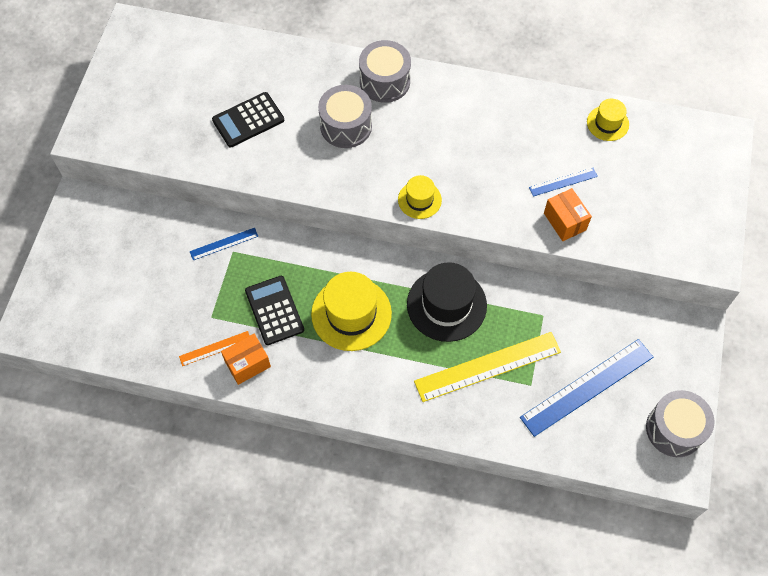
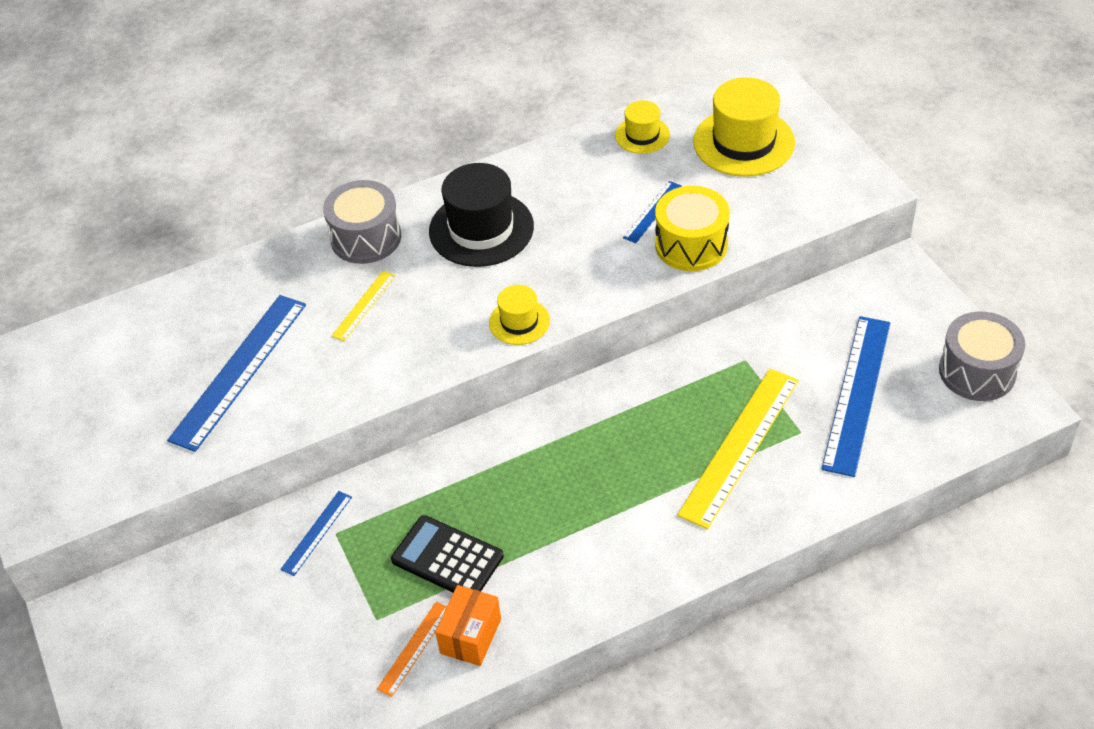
camera: 35 degrees left, 15 degrees down
(248, 120) = (239, 370): black calculator -> blue ruler
(346, 126) = (364, 305): grey drum -> yellow ruler
(351, 314) = (540, 499): yellow hat -> yellow hat (743, 142)
(446, 305) = (636, 418): black hat -> black hat (481, 229)
(564, 221) = (691, 245): orange box -> yellow drum

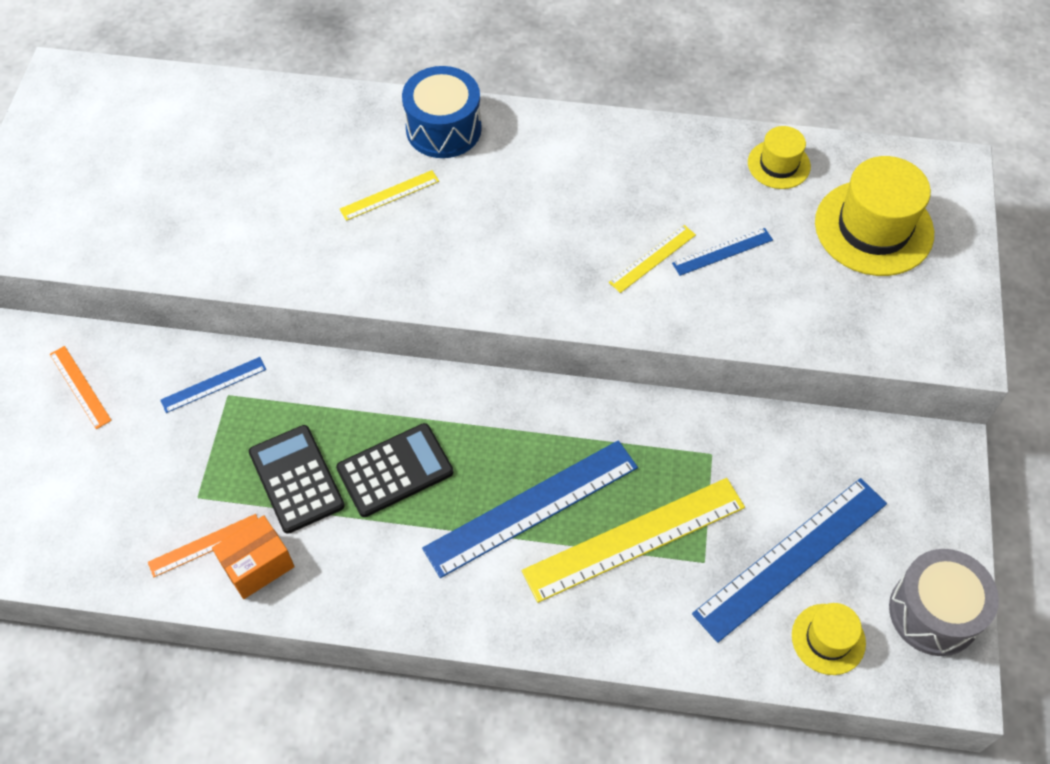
camera: 30 degrees right, 10 degrees up
(199, 601) = (80, 387): none -> orange ruler
(239, 370) = (241, 197): blue ruler -> blue ruler (531, 507)
(366, 238) = (443, 129): grey drum -> blue drum
(481, 229) = (550, 178): black hat -> none
(519, 322) = (508, 293): yellow hat -> yellow hat (828, 639)
(521, 506) = (395, 470): none -> black calculator
(606, 242) = (652, 258): none -> yellow ruler
(691, 245) = (731, 308): yellow drum -> none

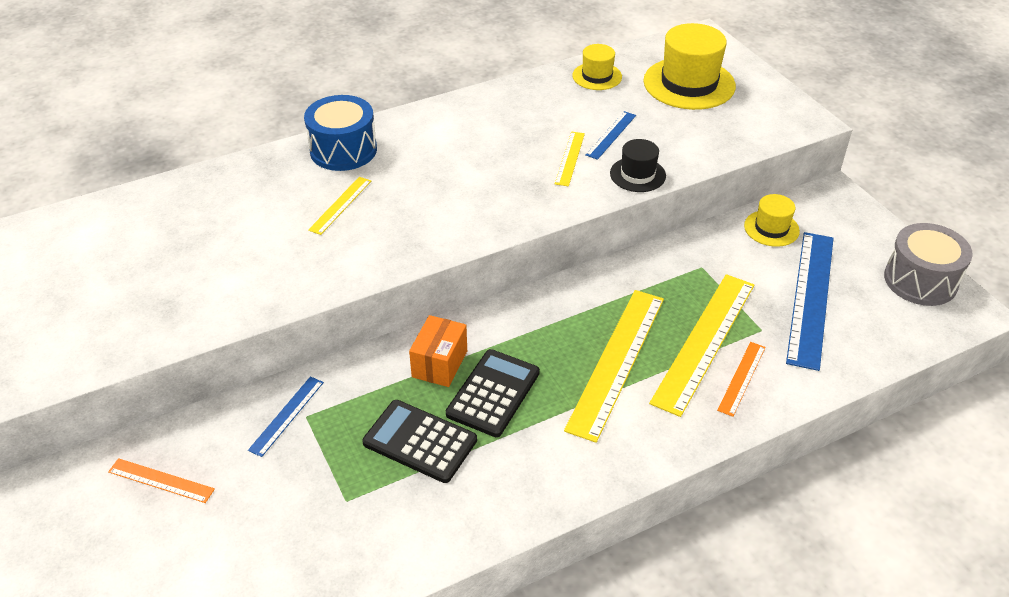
camera: 35 degrees left, 15 degrees down
(205, 545) = (385, 530): orange ruler -> orange ruler (741, 378)
(258, 565) = (444, 518): orange box -> orange box (439, 364)
(531, 507) = (616, 361): blue ruler -> yellow ruler
(703, 318) = (637, 174): none -> black hat
(828, 639) = (880, 329): yellow hat -> yellow hat (771, 228)

